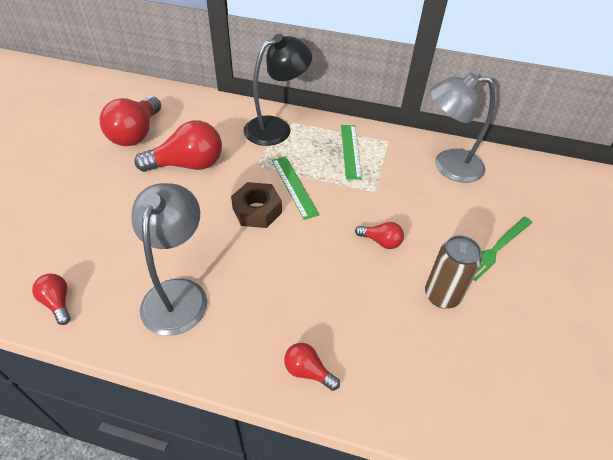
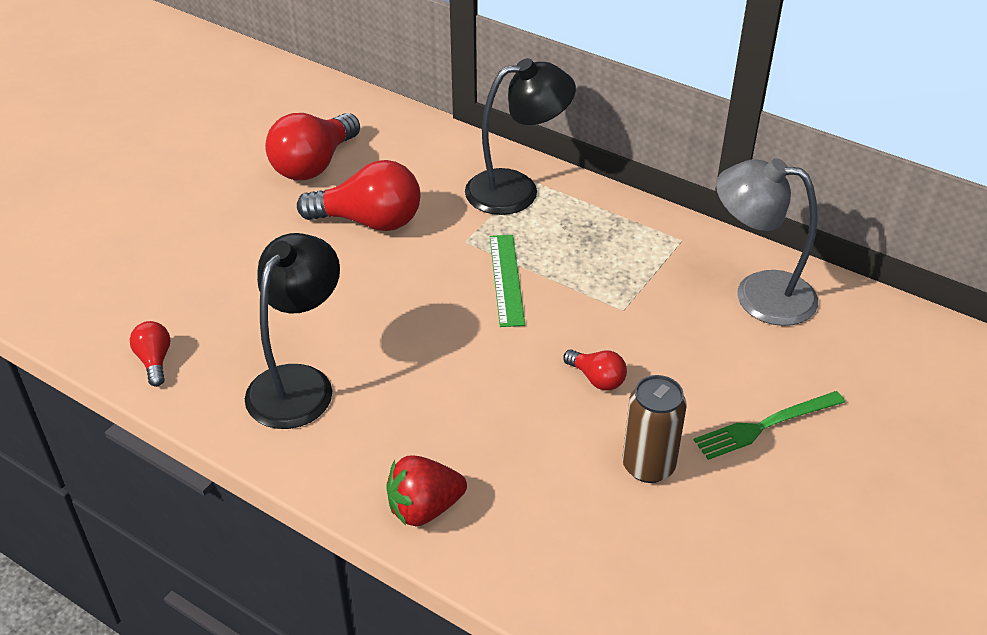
camera: 20 degrees right, 5 degrees down
(178, 293) = (299, 383): grey lamp -> black lamp
(257, 210) = (440, 302): brown nut -> none
(308, 371) = (424, 508): red light bulb -> red strawberry
(350, 151) = (614, 244): green ruler -> none

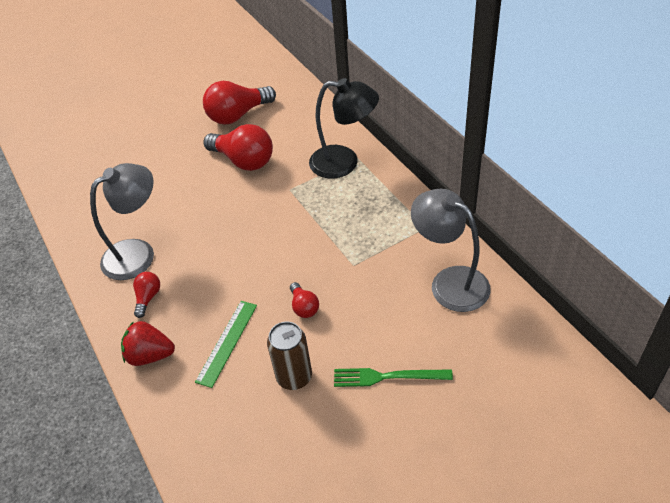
camera: 30 degrees right, 5 degrees up
(154, 361) = (76, 215): red light bulb -> red light bulb (148, 298)
(299, 383) = (138, 253): black lamp -> grey lamp
(506, 279) = (296, 222): green ruler -> green ruler (227, 342)

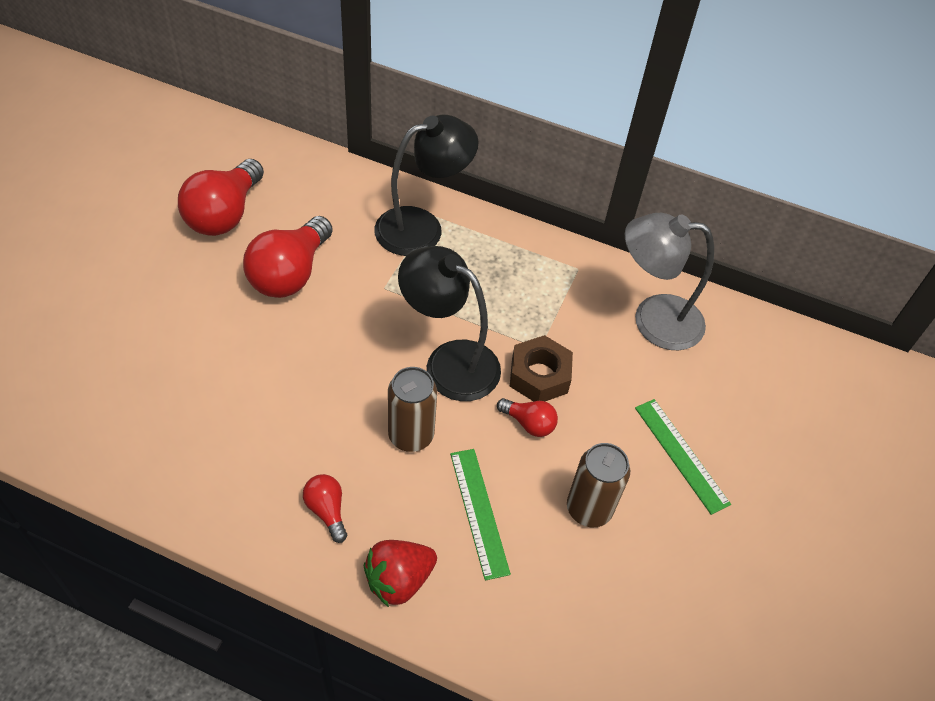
camera: 45 degrees left, 5 degrees up
(138, 253) = (256, 460): grey lamp -> none
(228, 280) = (411, 435): none -> brown can
(244, 161) = (290, 274): red light bulb -> red light bulb turned 120 degrees clockwise
(288, 248) = (449, 362): none -> black lamp
(337, 282) = (539, 376): none -> brown nut
(387, 377) = (681, 455): green fork -> green ruler

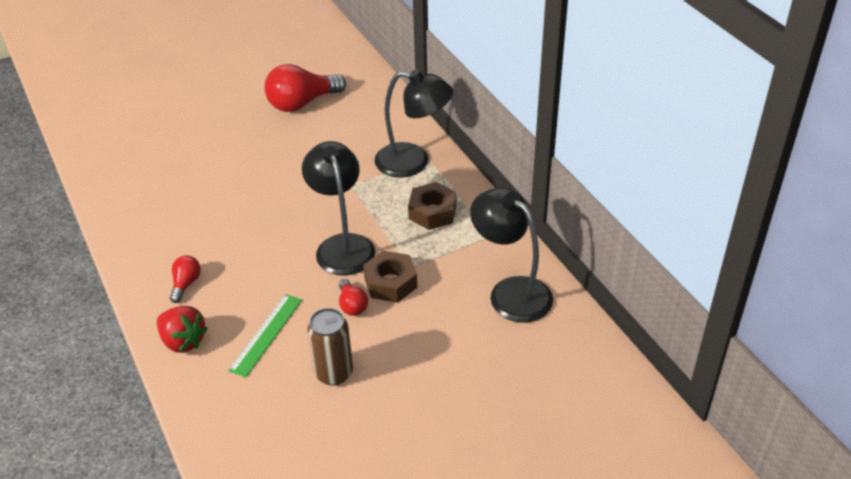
camera: 45 degrees right, 10 degrees down
(290, 274) = (303, 152): red light bulb -> none
(399, 580) = (183, 341): red strawberry -> red strawberry turned 150 degrees counterclockwise
(411, 435) = (274, 272): brown can -> none
(498, 274) = (432, 212): none -> brown nut
(653, 320) = (511, 292): grey lamp -> black lamp
(681, 455) = (432, 380): green ruler -> none

